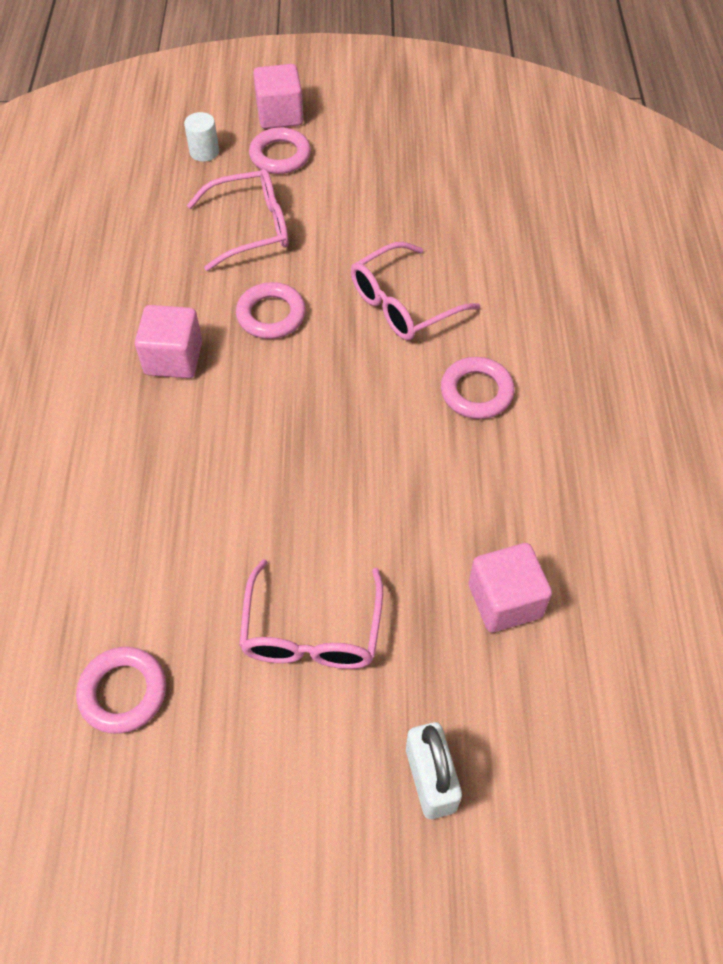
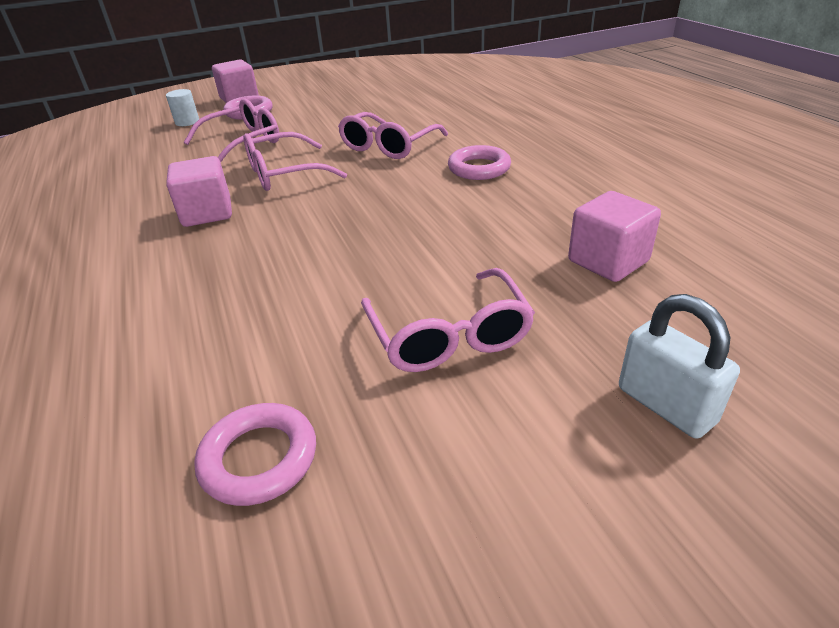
camera: 20 degrees left, 20 degrees down
(271, 315) = (284, 174): pink ring -> pink glasses

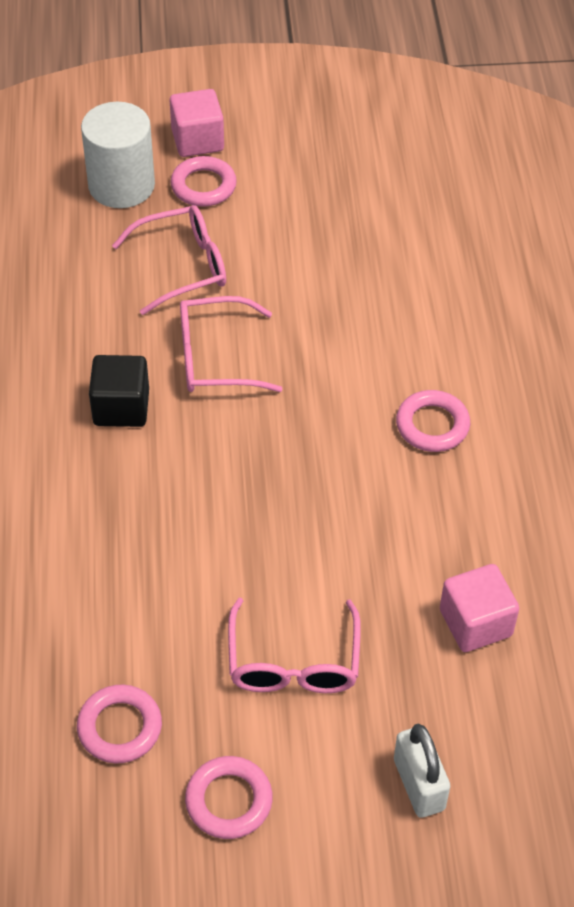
camera: 15 degrees right, 15 degrees up
(187, 122) = (121, 185): white cylinder -> white cylinder, size x2.10
(207, 213) = (121, 407): pink cube -> black cube
(388, 146) = (350, 339): pink glasses -> none
(441, 501) = (229, 800): none -> pink ring

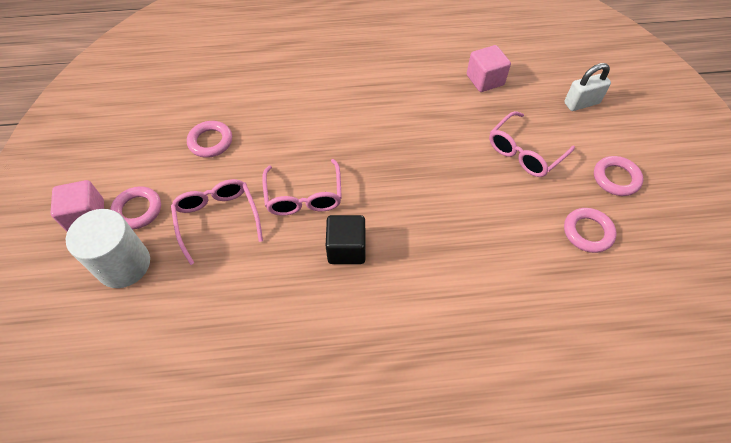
camera: 90 degrees left, 5 degrees up
(293, 662) = (524, 152): pink glasses -> pink glasses turned 135 degrees clockwise
(432, 425) = (358, 93): pink ring -> pink ring (210, 142)

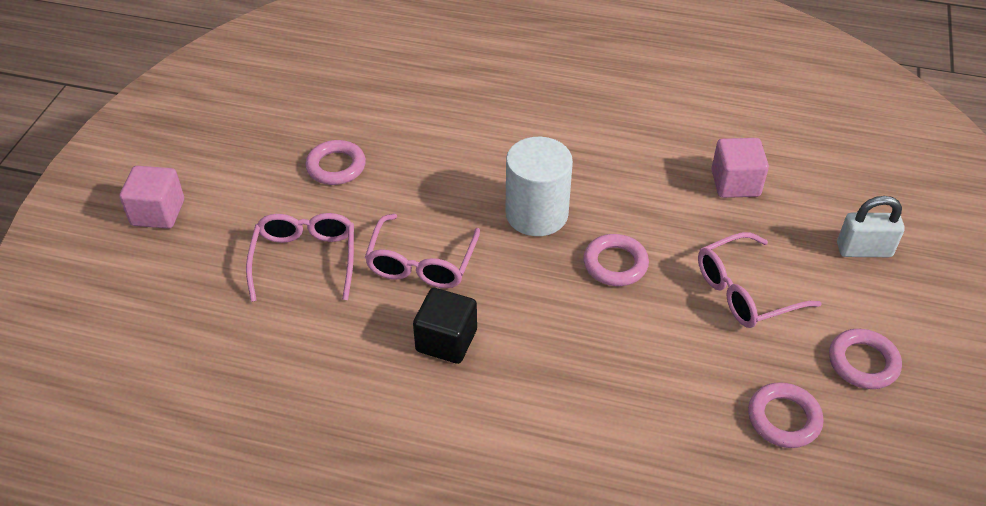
camera: 20 degrees right, 10 degrees down
(124, 264) = (176, 279): white cylinder -> white cylinder (536, 214)
(137, 210) = (217, 222): pink ring -> pink ring (615, 264)

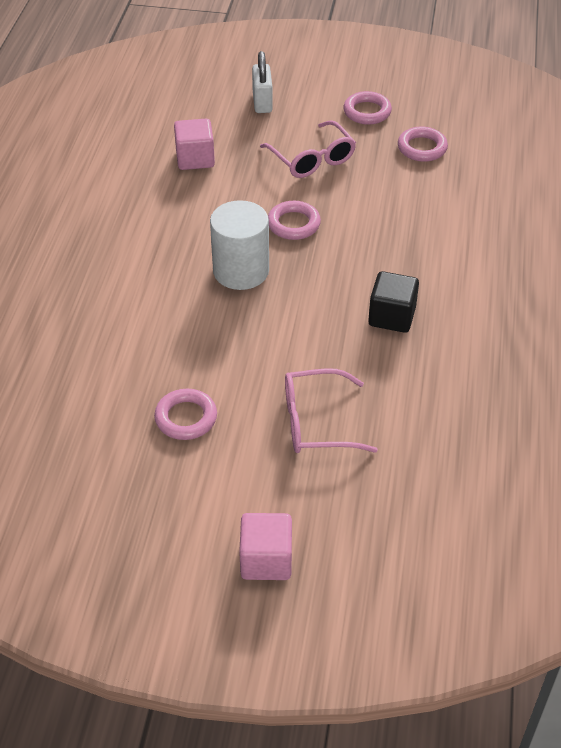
camera: 95 degrees left, 0 degrees up
(421, 263) = (309, 340): pink glasses -> none

